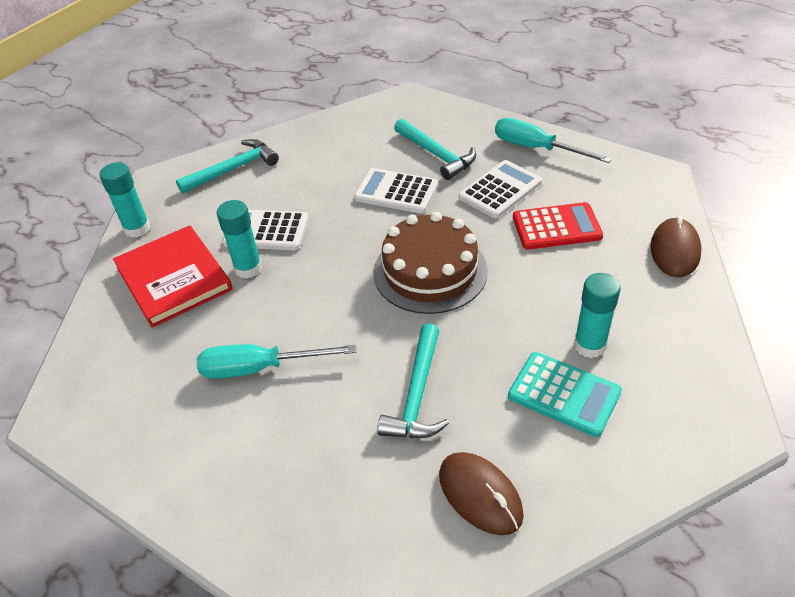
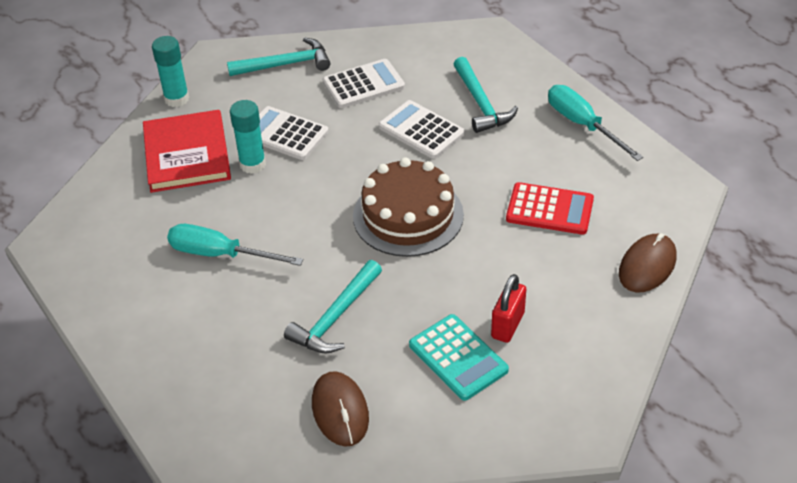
camera: 20 degrees right, 0 degrees up
(500, 190) = (520, 157): white calculator -> white calculator (363, 84)
(589, 345) = (507, 325): turquoise glue stick -> red padlock

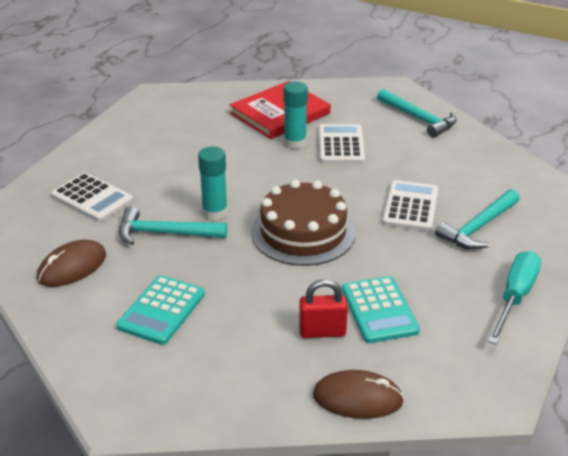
camera: 60 degrees right, 10 degrees down
(176, 99) = (333, 89): turquoise glue stick -> turquoise glue stick (215, 213)
(220, 254) = (192, 161): turquoise screwdriver -> none
(363, 84) = (435, 161): white calculator -> white calculator (92, 198)
(507, 325) = (216, 327): red padlock -> red padlock (322, 332)
(549, 209) = (379, 310): red calculator -> turquoise calculator

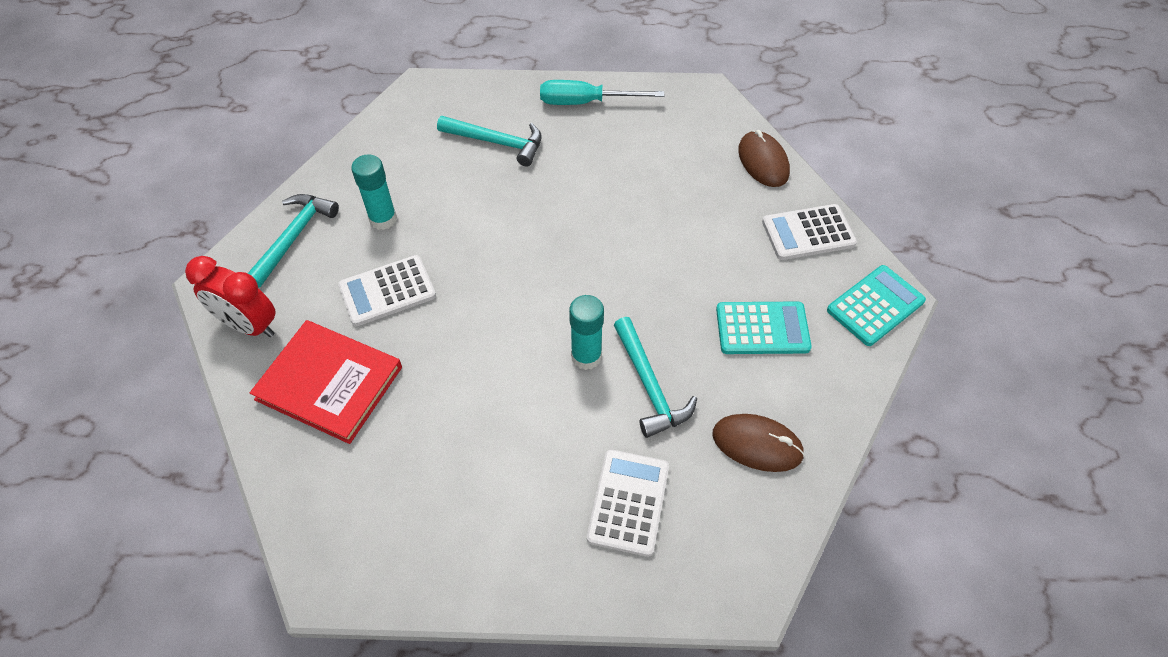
camera: 115 degrees left, 20 degrees up
(295, 143) = (400, 338): turquoise glue stick -> turquoise glue stick (383, 219)
(303, 232) = (577, 266): brown cake -> none
(322, 332) = (707, 204): red padlock -> none
(348, 94) = (249, 325): none -> red clock
(379, 310) = (656, 177): turquoise calculator -> turquoise calculator (875, 306)
(410, 207) = (487, 197): white calculator -> white calculator (808, 233)

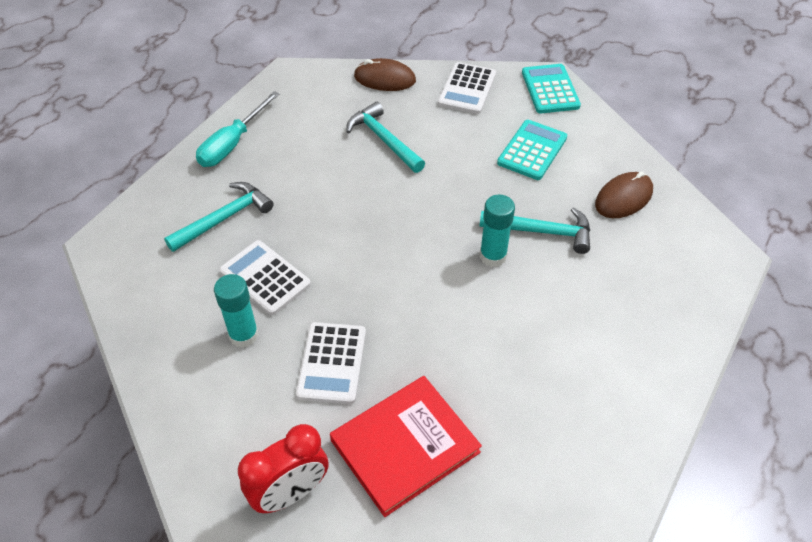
camera: 60 degrees left, 5 degrees down
(294, 237) = (206, 416): turquoise hammer -> turquoise hammer (383, 140)
(628, 502) = (633, 287): white calculator -> white calculator (265, 278)

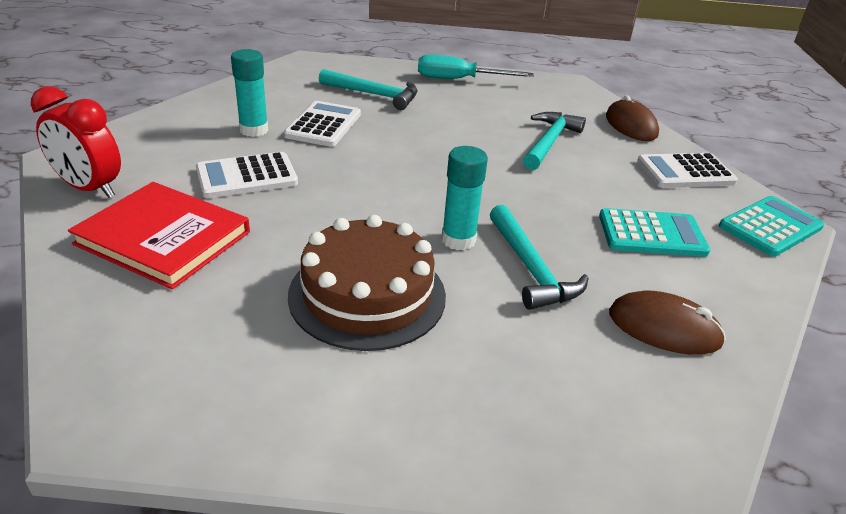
camera: 60 degrees right, 15 degrees down
(534, 333) = (367, 295): none -> brown cake

